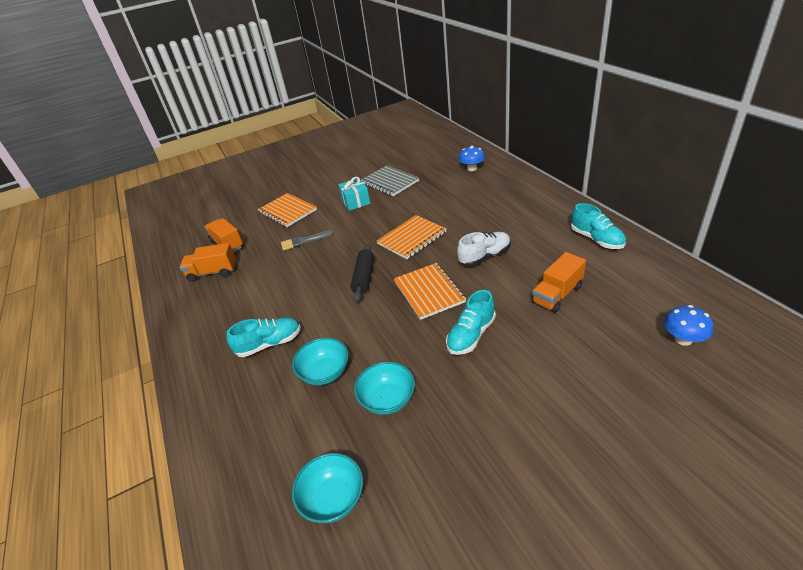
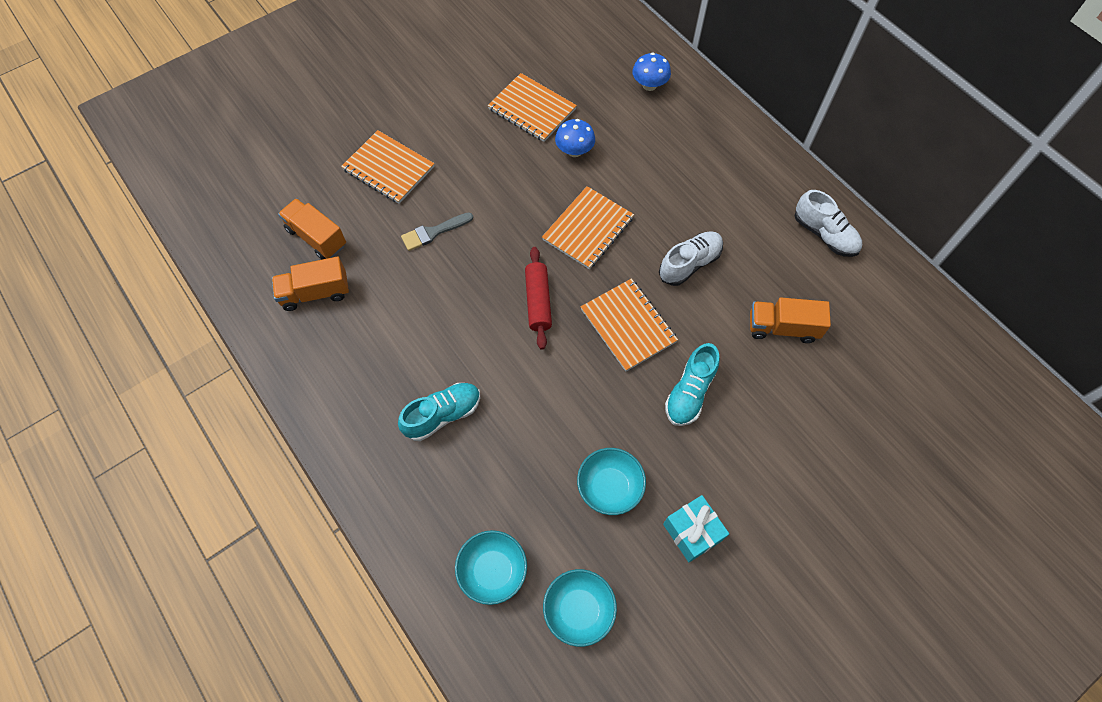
camera: 15 degrees left, 25 degrees up
(325, 373) = (527, 455): turquoise bowl -> turquoise bowl (493, 571)
(356, 202) = (490, 151): turquoise gift -> turquoise gift (692, 532)
(364, 277) = (538, 302): black rolling pin -> red rolling pin
(390, 182) = (532, 109): grey notebook -> orange notebook
(557, 294) = (782, 328): orange truck -> orange truck turned 60 degrees clockwise
(596, 239) = (824, 234): turquoise shoe -> white shoe
(683, 339) = (916, 390): blue mushroom -> blue mushroom (574, 151)

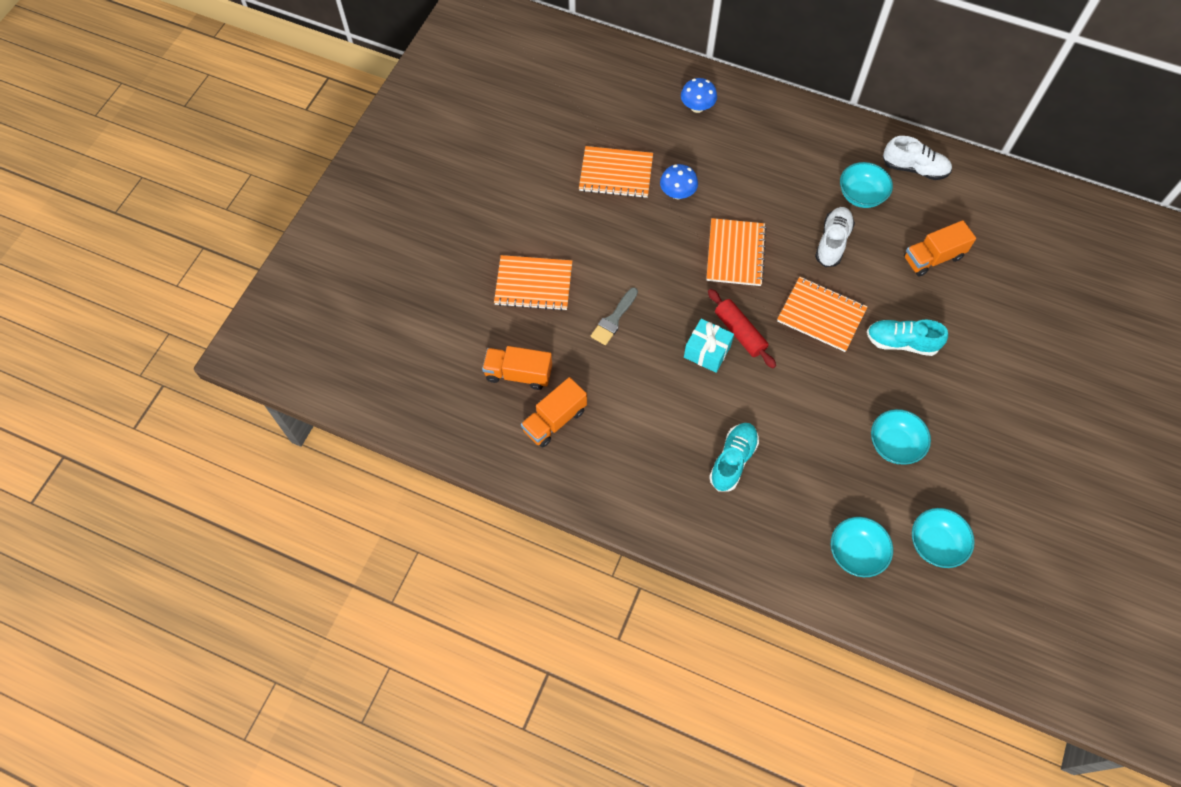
camera: 30 degrees left, 0 degrees up
(689, 392) = (901, 342): turquoise shoe -> turquoise shoe turned 105 degrees clockwise
(692, 532) = (973, 444): turquoise gift -> turquoise gift (707, 352)
(750, 234) = (861, 195): none -> turquoise bowl

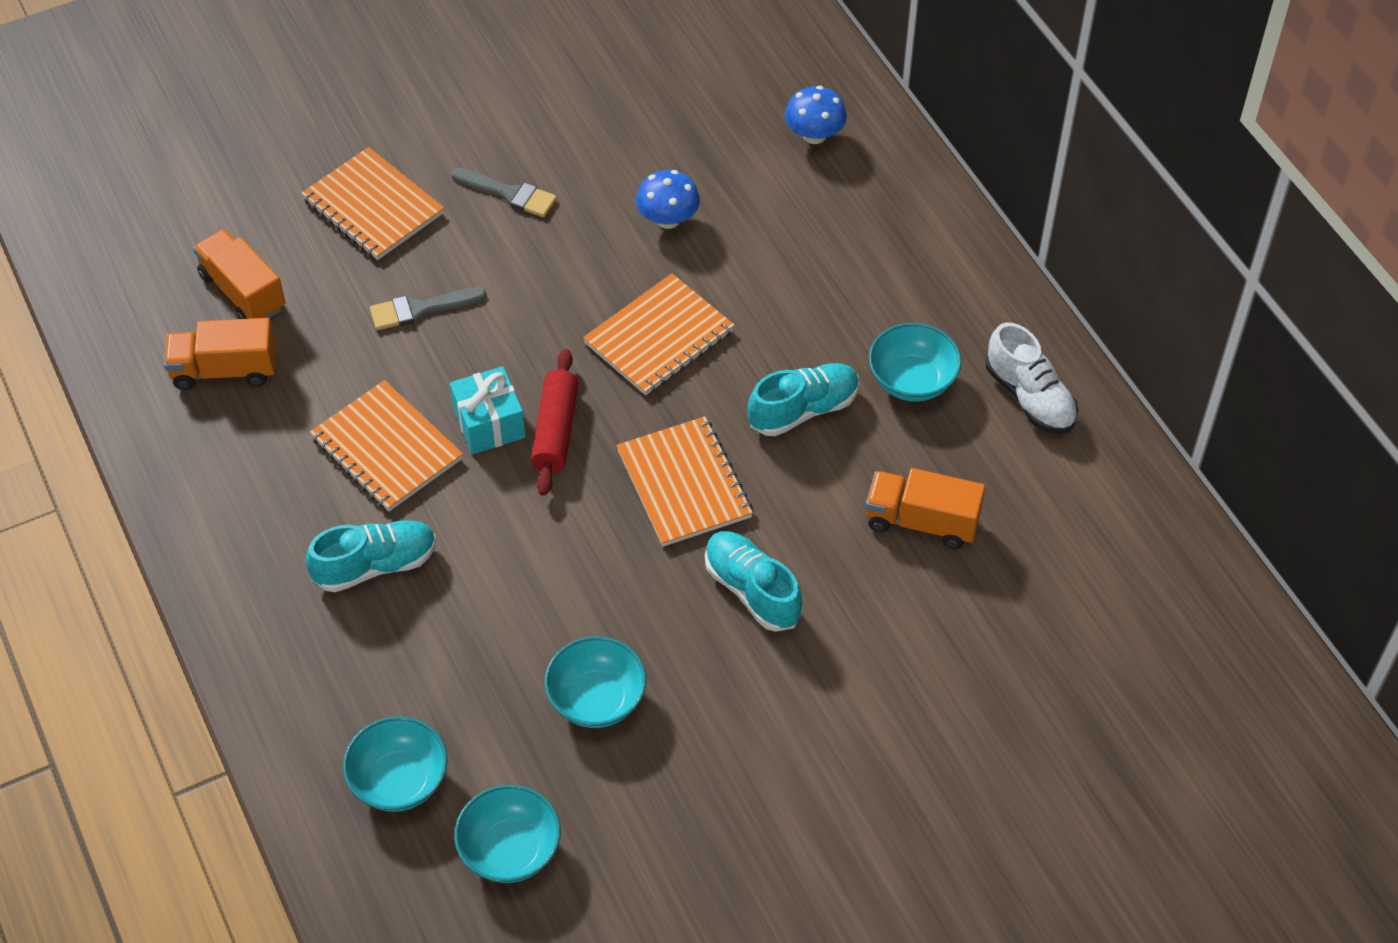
camera: 40 degrees right, 10 degrees down
(591, 232) = (509, 194): none -> grey brush
(616, 173) = (617, 147): orange notebook -> orange notebook (387, 448)
(832, 242) = (803, 410): white shoe -> turquoise shoe

